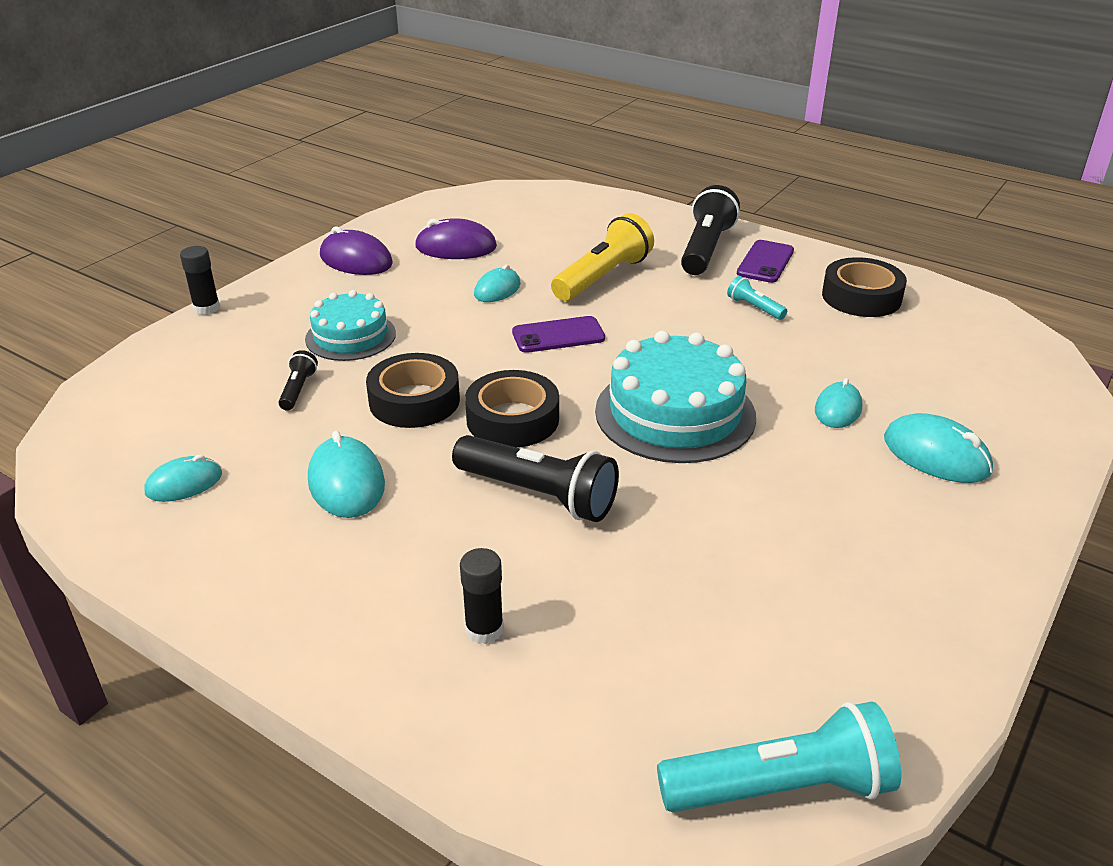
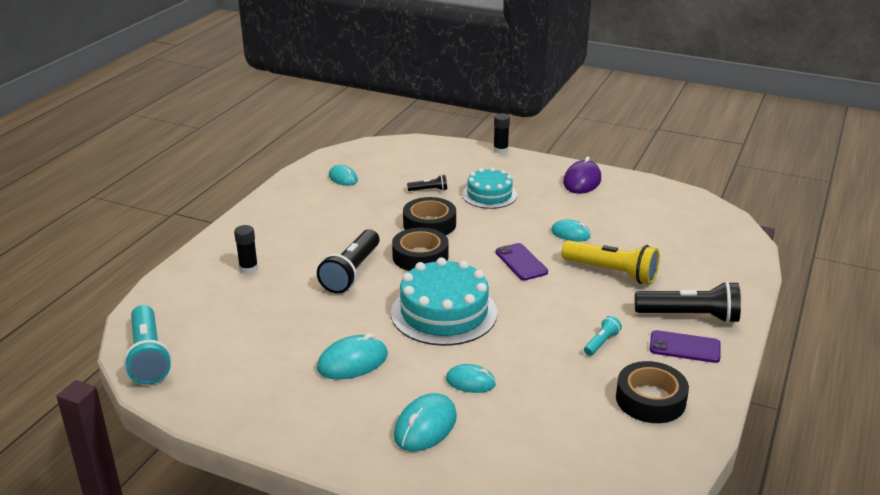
camera: 80 degrees right, 5 degrees down
(346, 482) = (351, 217): turquoise mouse -> turquoise mouse (352, 362)
(456, 247) = (622, 211): purple mouse -> none

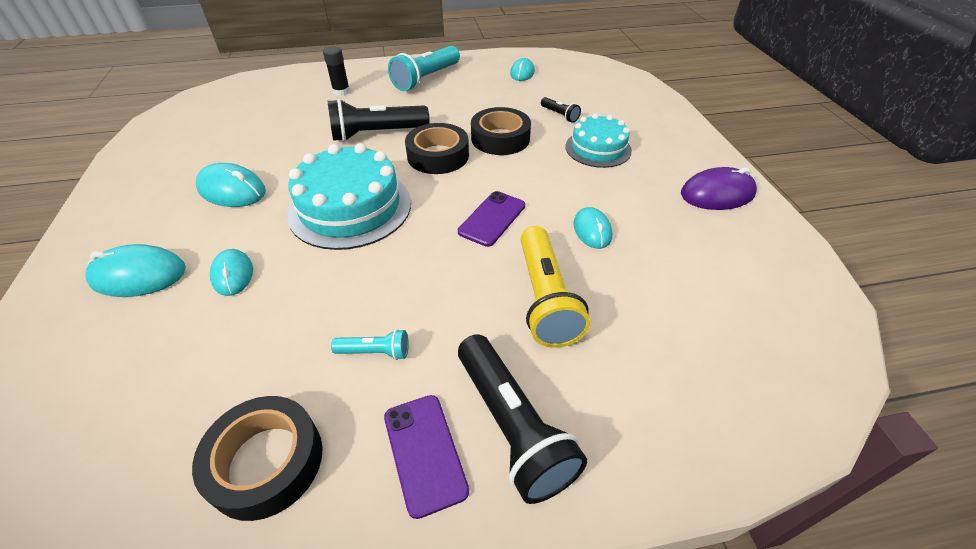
camera: 55 degrees right, 15 degrees up
(148, 356) = (193, 104): turquoise flashlight -> turquoise flashlight (426, 79)
(500, 150) = (693, 121): black glue stick -> none

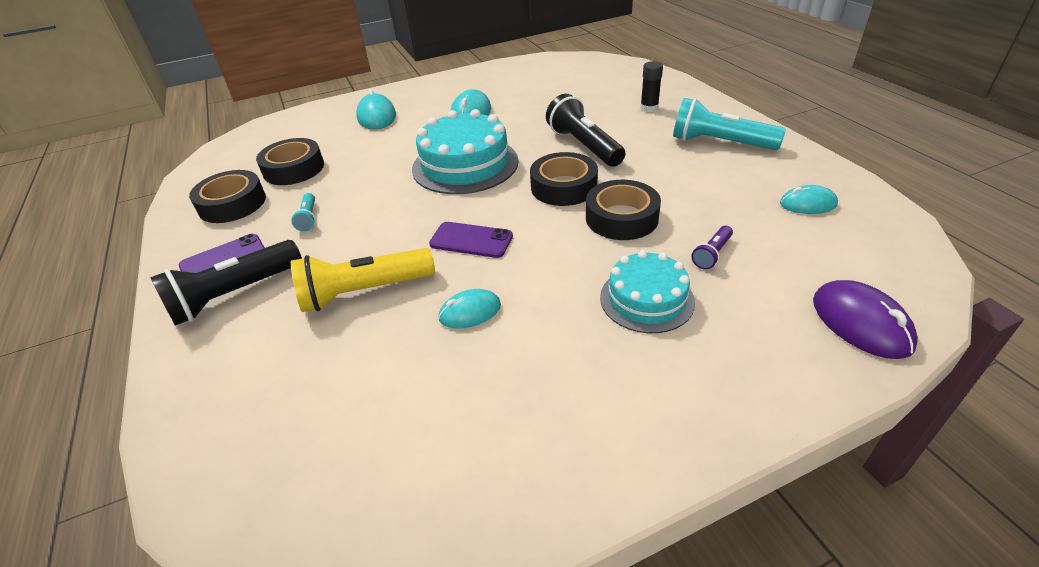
camera: 80 degrees right, 5 degrees down
(216, 377) = (294, 169): none -> black tape
(232, 274) = (380, 144): turquoise mouse -> none
(559, 115) = (712, 254): black flashlight -> purple flashlight
(717, 194) = (589, 437): purple mouse -> purple mouse (860, 323)

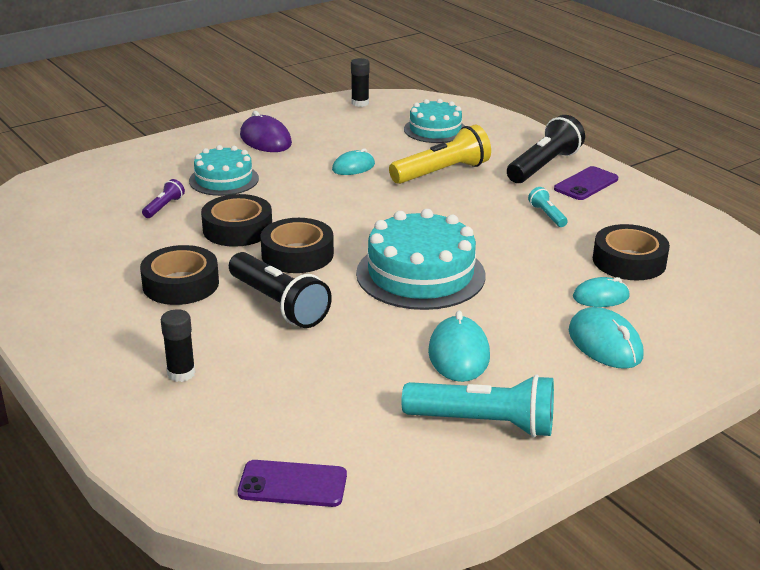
camera: 165 degrees right, 10 degrees down
(232, 204) = (646, 223): black tape -> black tape (181, 284)
(303, 402) = (435, 130): none -> turquoise cake
(379, 535) = (360, 103): none -> black glue stick
(471, 240) = (374, 206): purple phone -> purple phone (292, 484)
(720, 143) = (104, 315): turquoise flashlight -> turquoise flashlight (483, 423)
(807, 204) = (53, 248): turquoise mouse -> turquoise mouse (601, 297)
(860, 323) = (79, 176): purple mouse -> purple mouse (265, 140)

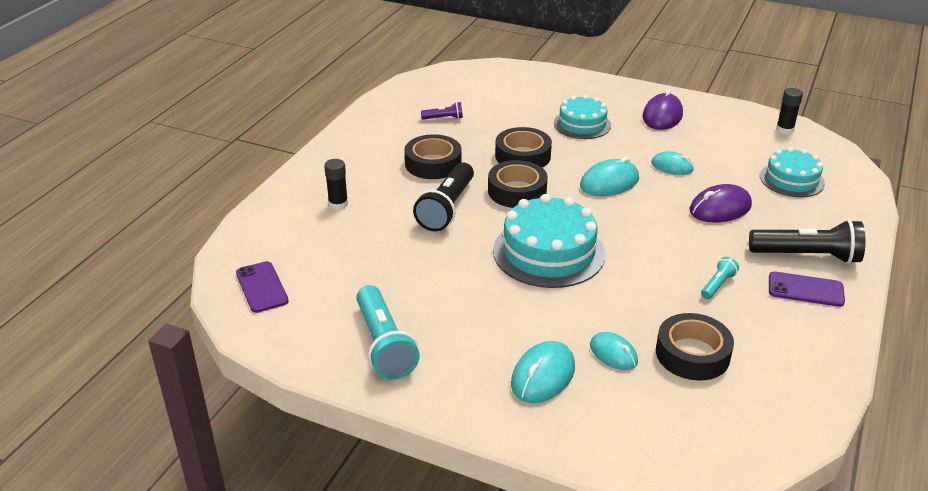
camera: 60 degrees right, 5 degrees up
(164, 207) = (518, 119): purple flashlight -> purple flashlight (443, 118)
(441, 172) = (720, 208): yellow flashlight -> purple mouse
(459, 354) = (459, 306): turquoise mouse -> turquoise mouse (609, 182)

